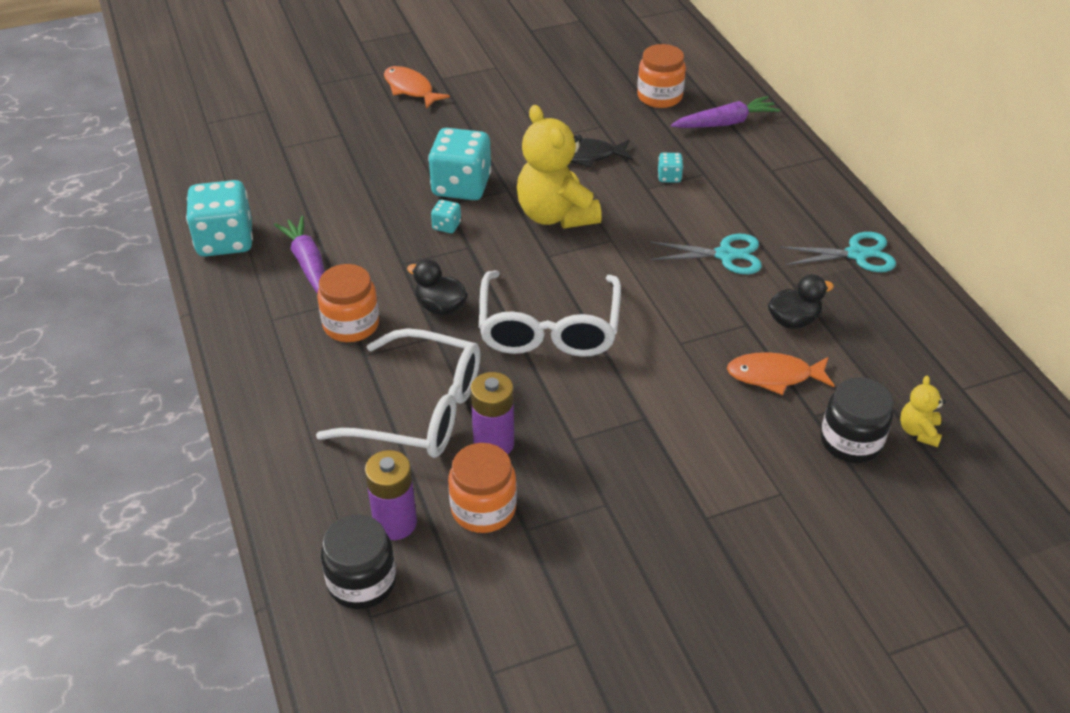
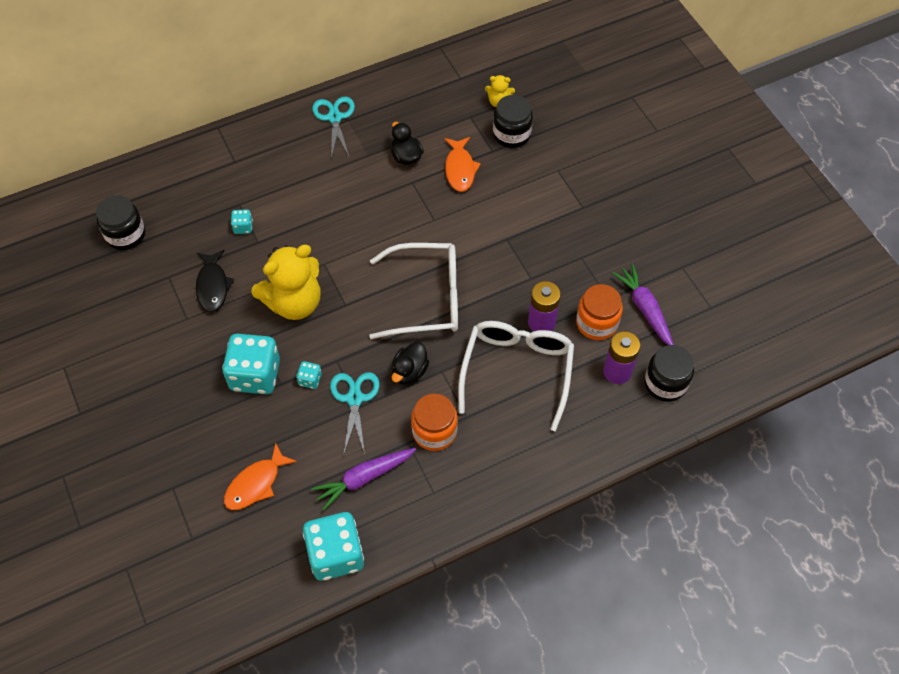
camera: 95 degrees left, 15 degrees up
(410, 89) = (97, 438): orange fish -> orange fish (256, 484)
(659, 97) = (125, 235): orange jar -> black jar
(725, 123) = (168, 189): purple carrot -> purple carrot (645, 309)
(725, 255) = (339, 192): turquoise scissors -> turquoise scissors (354, 398)

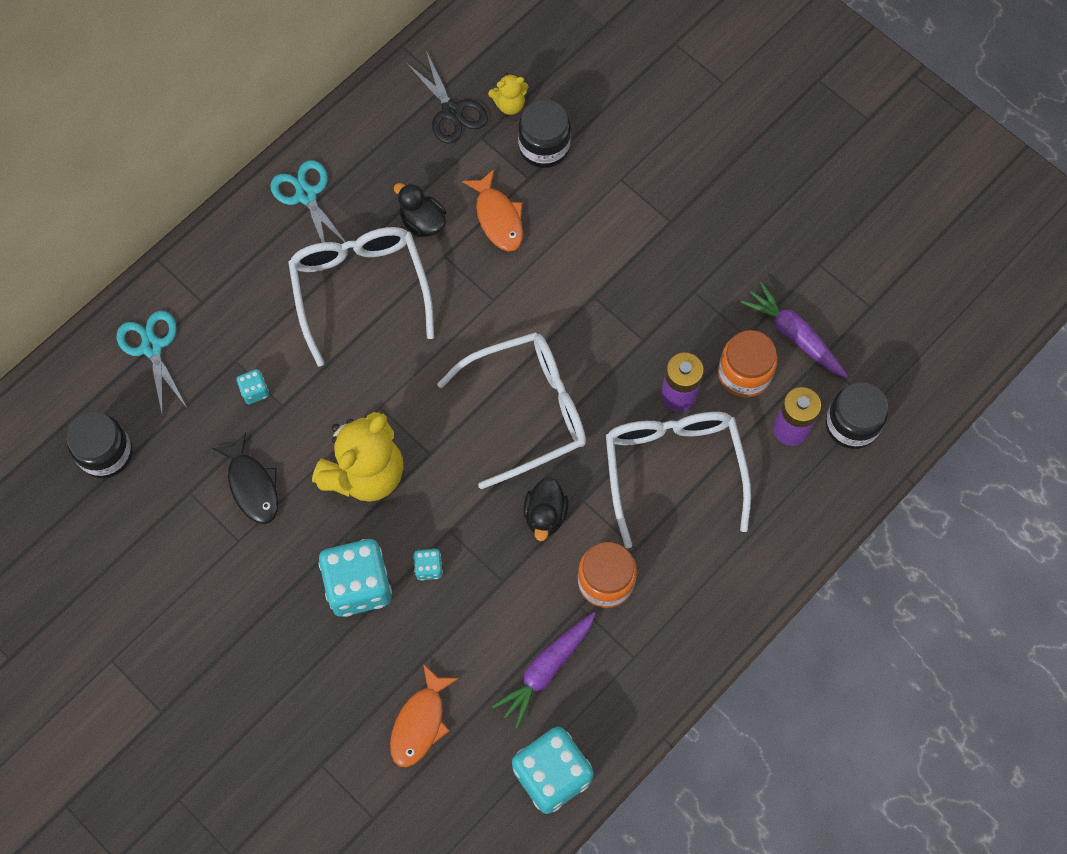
camera: 20 degrees left, 10 degrees up
(344, 186) = (360, 289): none -> white glasses
(354, 398) = (493, 573): turquoise scissors -> turquoise scissors (152, 347)
(457, 95) = (452, 111): none -> black scissors

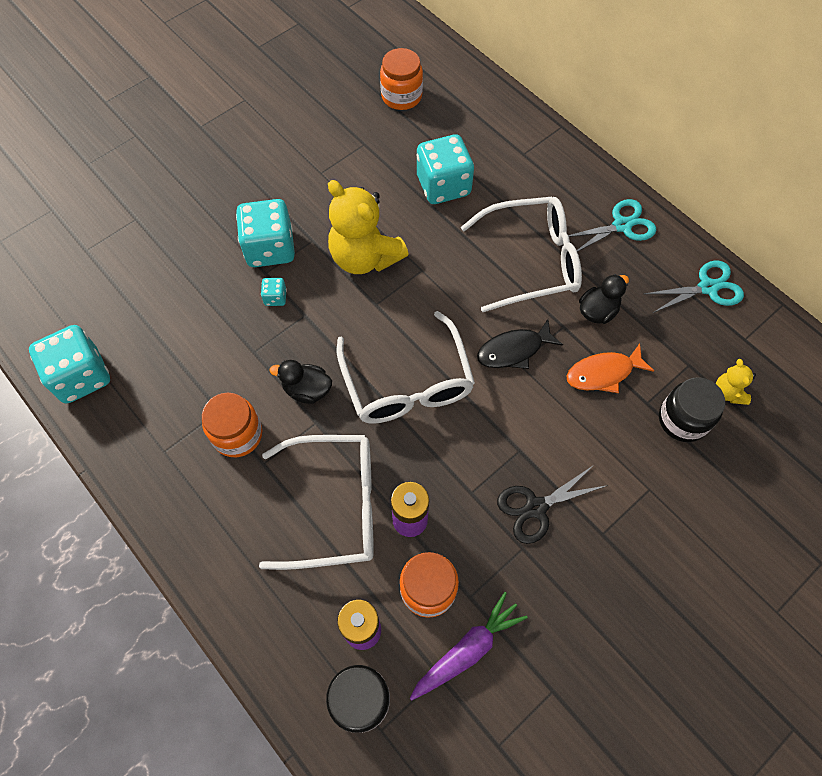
camera: 95 degrees right, 5 degrees down
(106, 453) = (401, 96): black jar -> orange jar
(152, 347) = (485, 123): turquoise scissors -> turquoise scissors (707, 287)
(252, 485) = (364, 182): black fish -> black fish (513, 350)
(255, 391) = (443, 186): turquoise dice -> turquoise dice, size x2.28
(420, 723) = (149, 284): orange fish -> none
(452, 111) = (715, 342): black scissors -> black scissors (536, 507)
(546, 669) = (170, 379): purple carrot -> none

